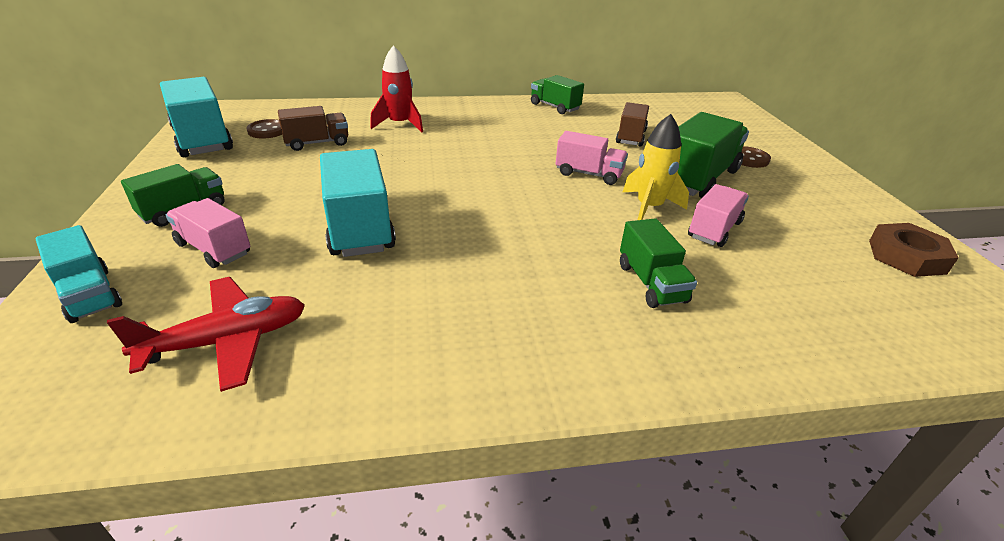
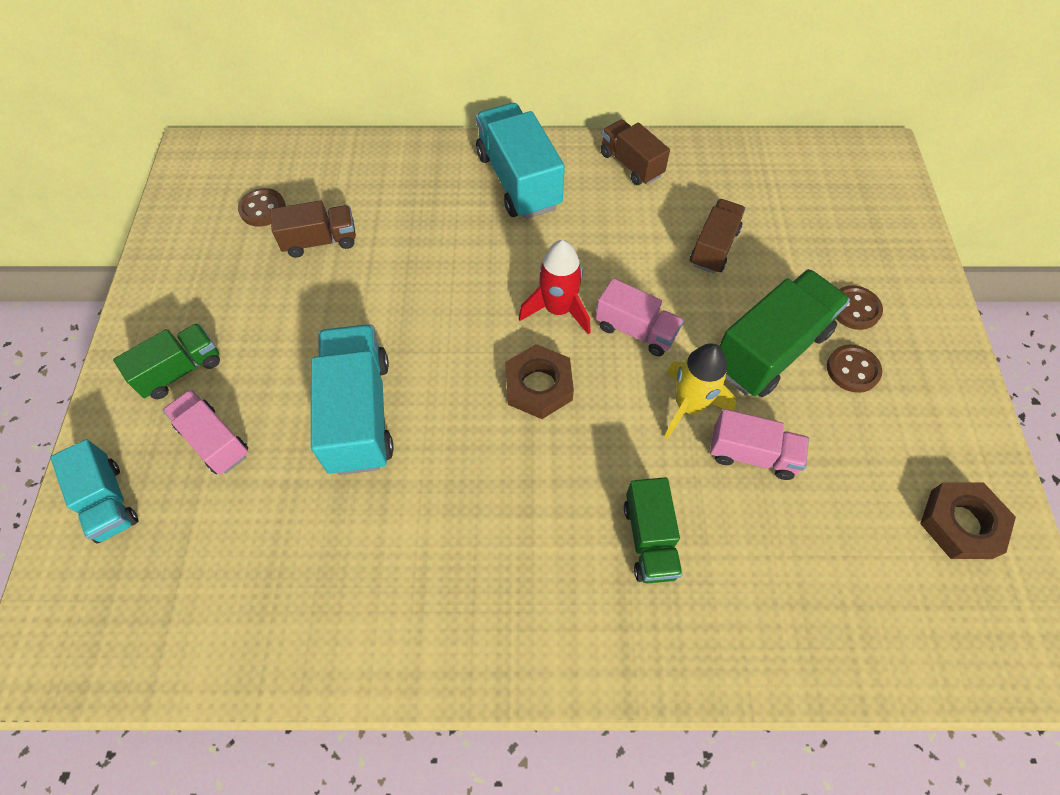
camera: 10 degrees right, 25 degrees up
(202, 140) = (190, 227): turquoise truck -> turquoise truck (518, 181)
(227, 341) = (233, 579): red plane -> none
(399, 124) = (421, 202): red rocket -> red rocket (558, 310)
(519, 204) = (538, 386): none -> brown nut
(554, 107) = (631, 164): green truck -> brown truck
(714, 230) = (752, 454): pink truck -> pink truck turned 60 degrees clockwise
(766, 185) = (852, 370): none -> brown button

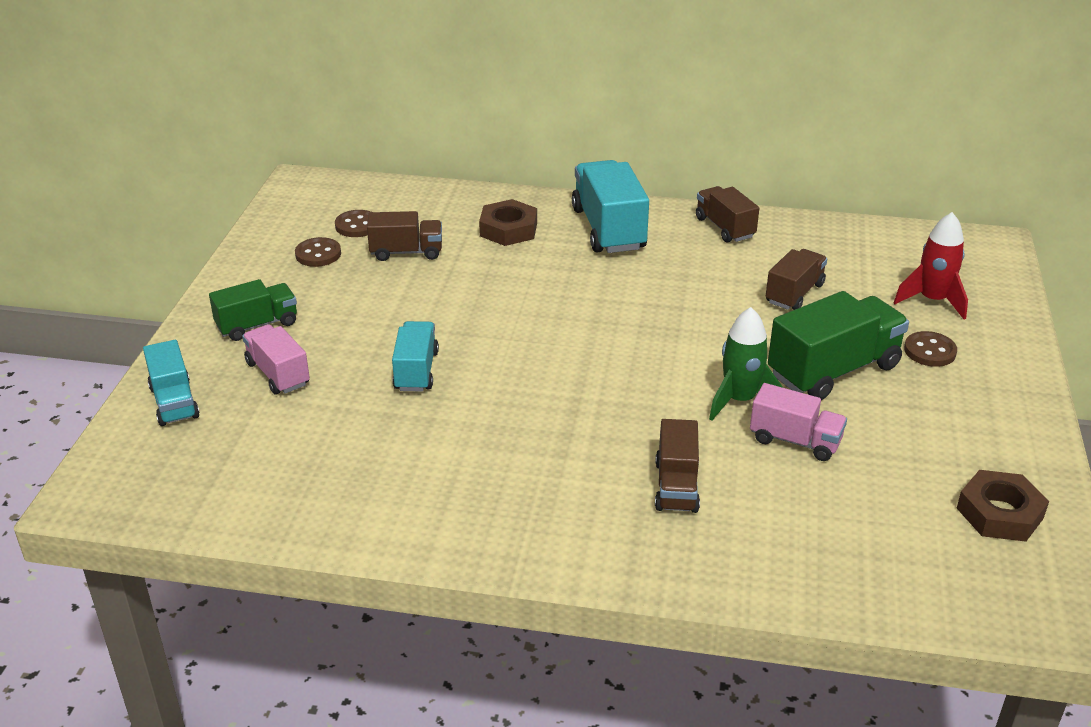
camera: 10 degrees right, 25 degrees down
(359, 414) = (416, 371): turquoise truck -> turquoise truck, size x0.60
(538, 386) = (593, 371): brown nut -> brown nut (508, 229)
(558, 310) = (625, 321): red rocket -> red rocket (932, 300)
(636, 330) = (699, 343): pink truck -> none
(649, 539) = (676, 486): green truck -> brown truck
(689, 406) = (740, 400): yellow rocket -> green rocket
(852, 370) = (915, 393): brown button -> brown button (318, 254)

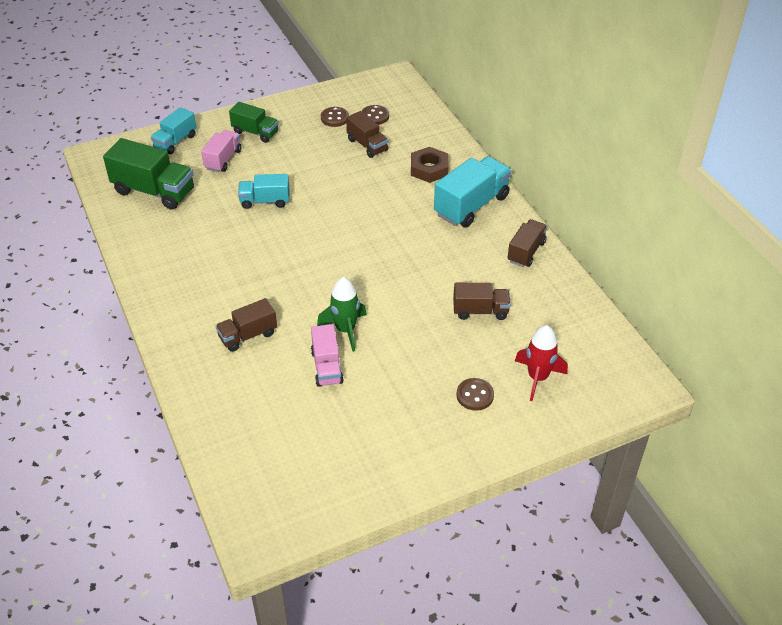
camera: 55 degrees right, 10 degrees up
(416, 371) = (265, 201): turquoise truck -> turquoise truck turned 150 degrees counterclockwise
(833, 370) = (411, 358): green truck -> green truck (154, 191)
(999, 513) = (330, 479): brown nut -> none

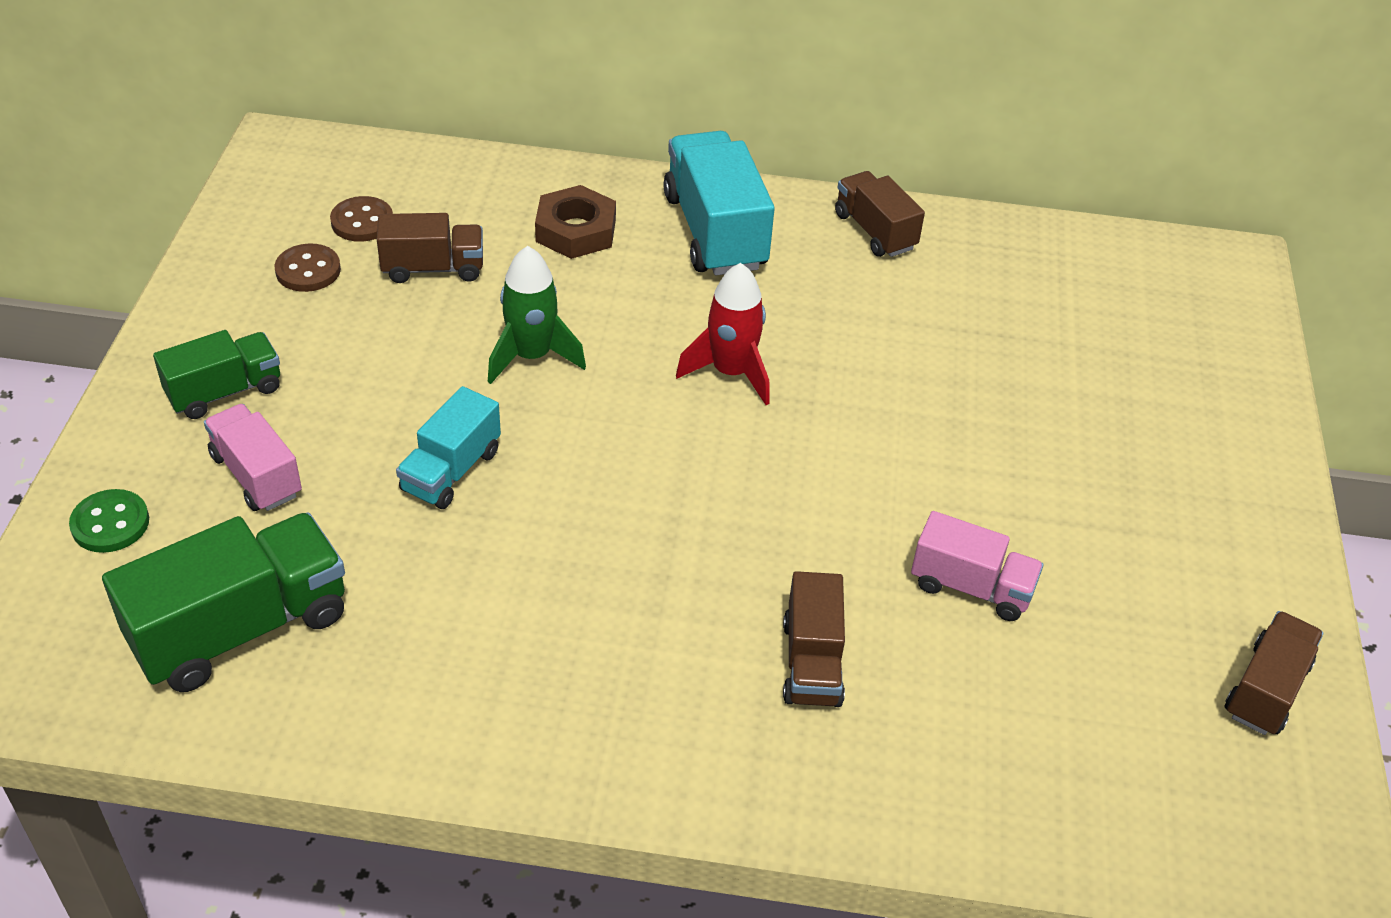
camera: 60 degrees left, 0 degrees up
(175, 141) = (110, 523): turquoise truck -> green button
(345, 330) = (897, 521): green rocket -> green rocket (532, 356)
(475, 395) = (1151, 440): brown button -> none
(480, 311) = (970, 343): brown truck -> brown truck (1265, 690)
(537, 377) = (1155, 356): red rocket -> red rocket (730, 372)

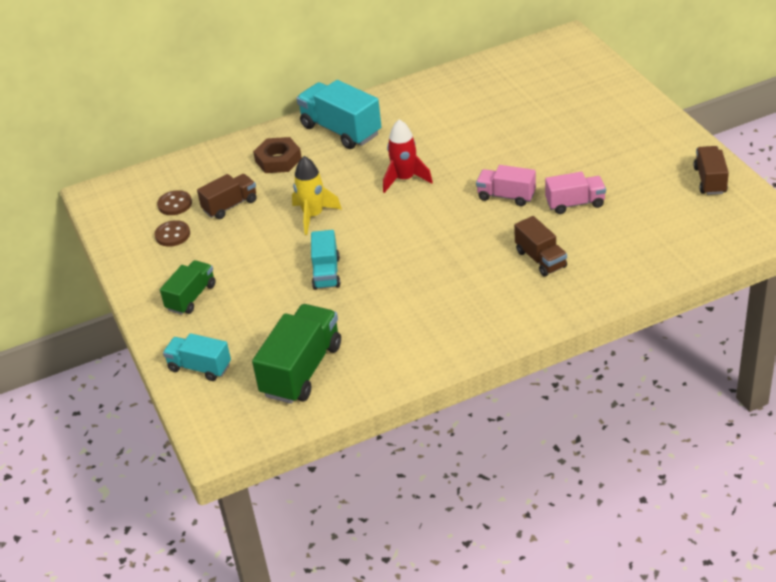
camera: 25 degrees left, 5 degrees down
(110, 523) = (200, 367): green button -> turquoise truck
(256, 475) = (243, 318): pink truck -> pink truck (506, 196)
(532, 356) = (313, 216): green rocket -> yellow rocket
(875, 231) = (410, 97): brown truck -> none

